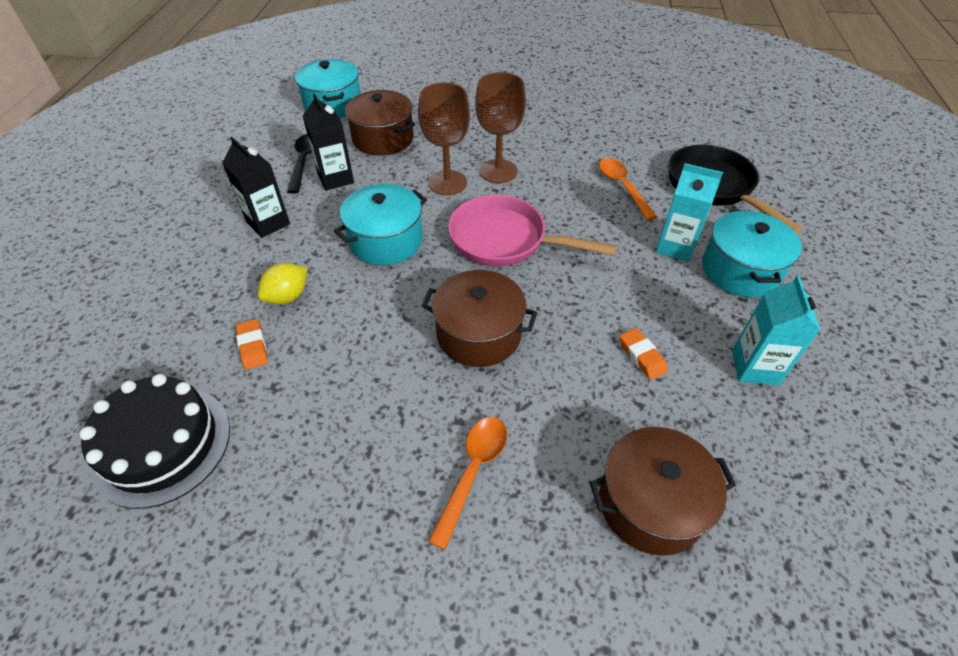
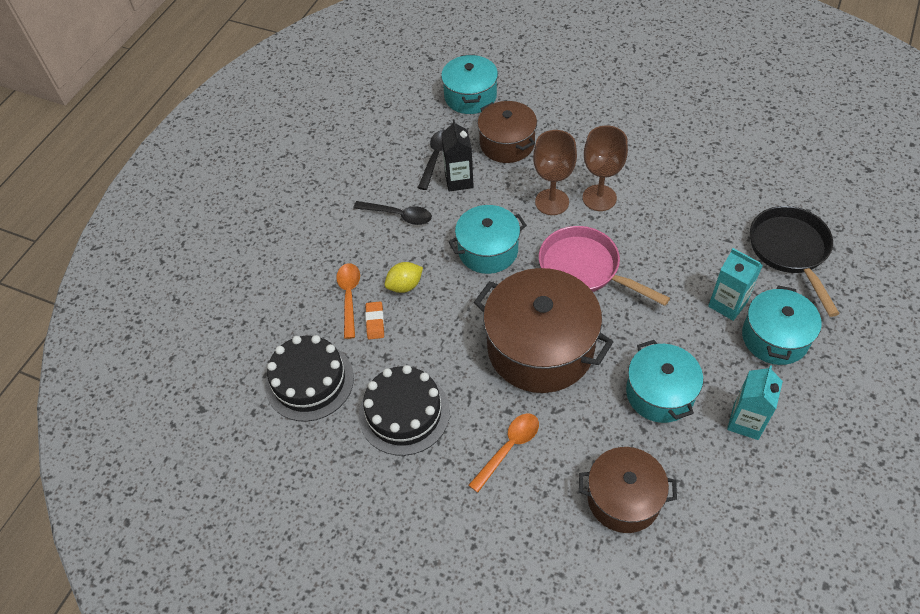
camera: 20 degrees right, 5 degrees up
(268, 223) = (398, 215): black carton -> black spoon
(312, 458) = (404, 413): none -> black cake
(479, 334) = (540, 348): brown pot -> brown pot, size x1.63
(622, 187) = (705, 235): orange spoon -> orange spoon (349, 297)
(642, 356) = (660, 393): orange eraser -> turquoise pot

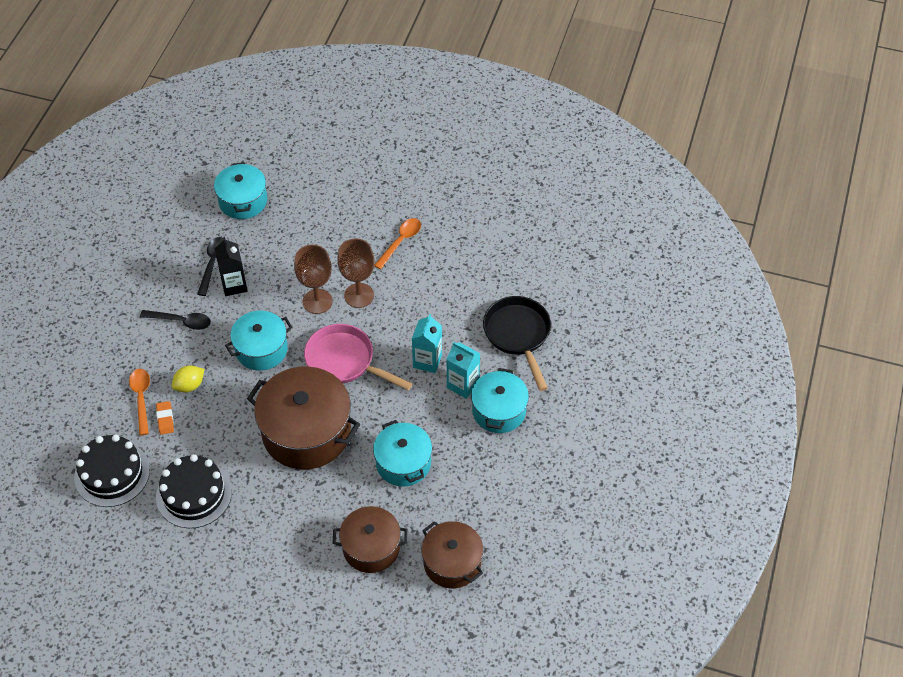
camera: 10 degrees left, 0 degrees up
(507, 144) = (277, 247): brown pot -> brown pot (452, 563)
(509, 448) = (280, 515): orange spoon -> orange spoon (400, 242)
(745, 422) = (470, 481): turquoise carton -> turquoise carton (427, 361)

